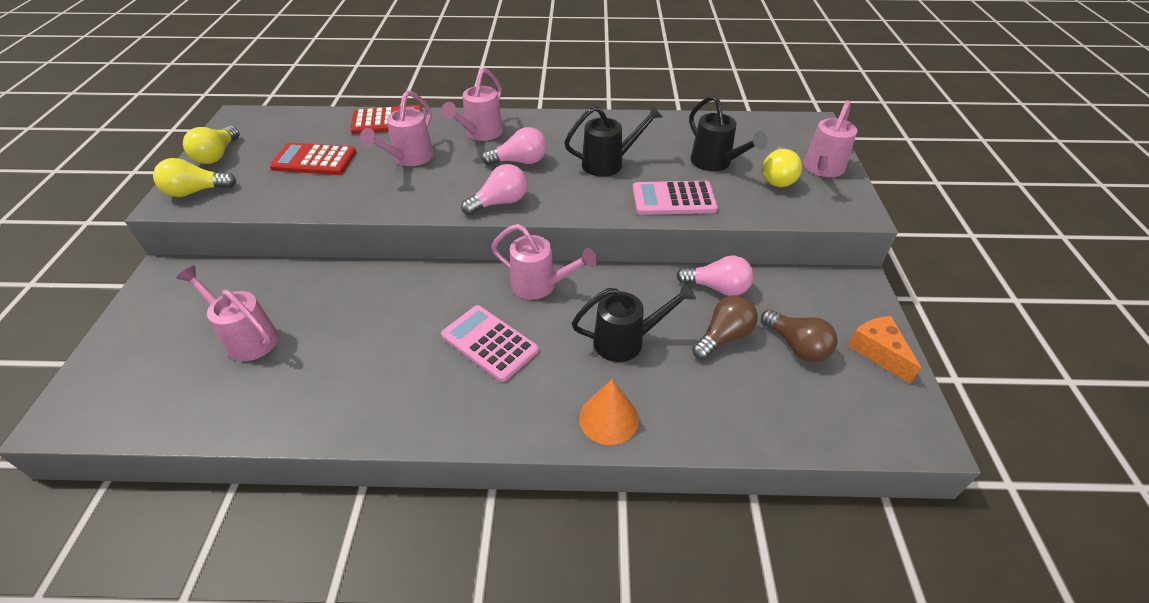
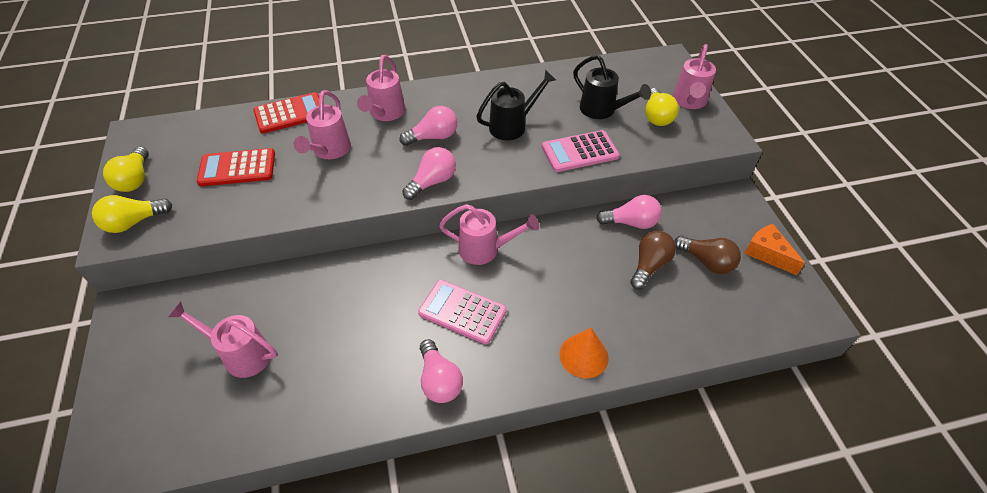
camera: 15 degrees left, 5 degrees up
(434, 409) = (439, 380): none -> pink light bulb
(626, 341) = (574, 286): black watering can -> none

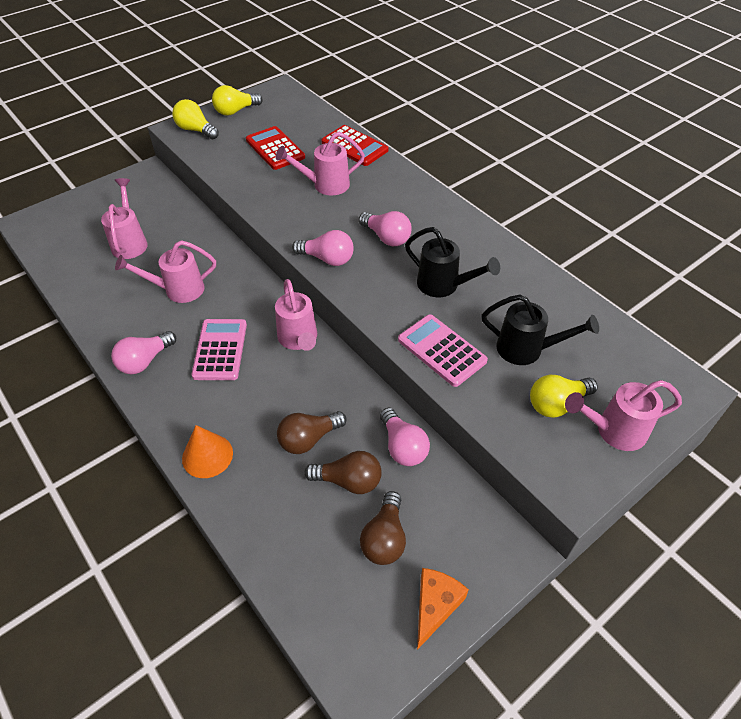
camera: 65 degrees right, 0 degrees up
(385, 113) = (396, 197): pink watering can -> pink watering can (178, 290)
(598, 277) = (309, 439): none -> brown light bulb
(602, 110) = (526, 349): black watering can -> black watering can turned 90 degrees counterclockwise

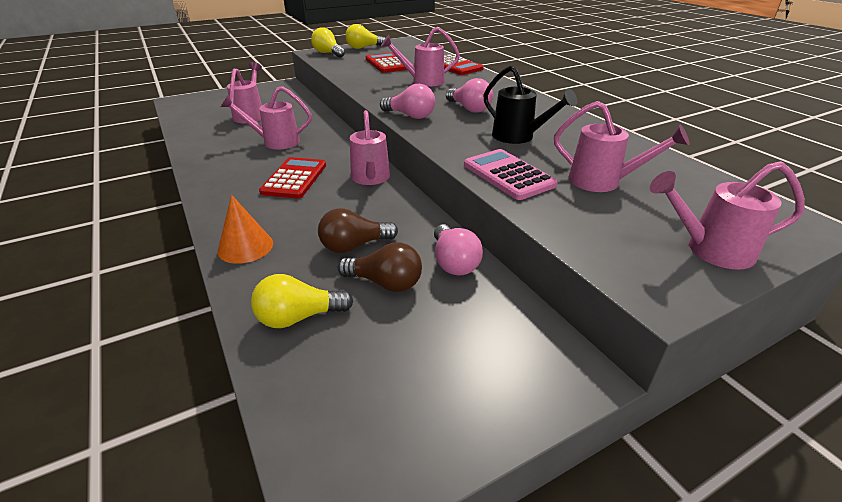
camera: 10 degrees right, 15 degrees down
(145, 361) = (223, 179): pink light bulb -> none
(220, 350) = (294, 178): pink calculator -> red calculator
(384, 538) = (412, 338): brown light bulb -> none
(435, 606) = (460, 418): orange cheese -> none
(526, 349) = (602, 182): black watering can -> pink watering can
(557, 404) = (636, 222): yellow light bulb -> yellow light bulb (298, 317)

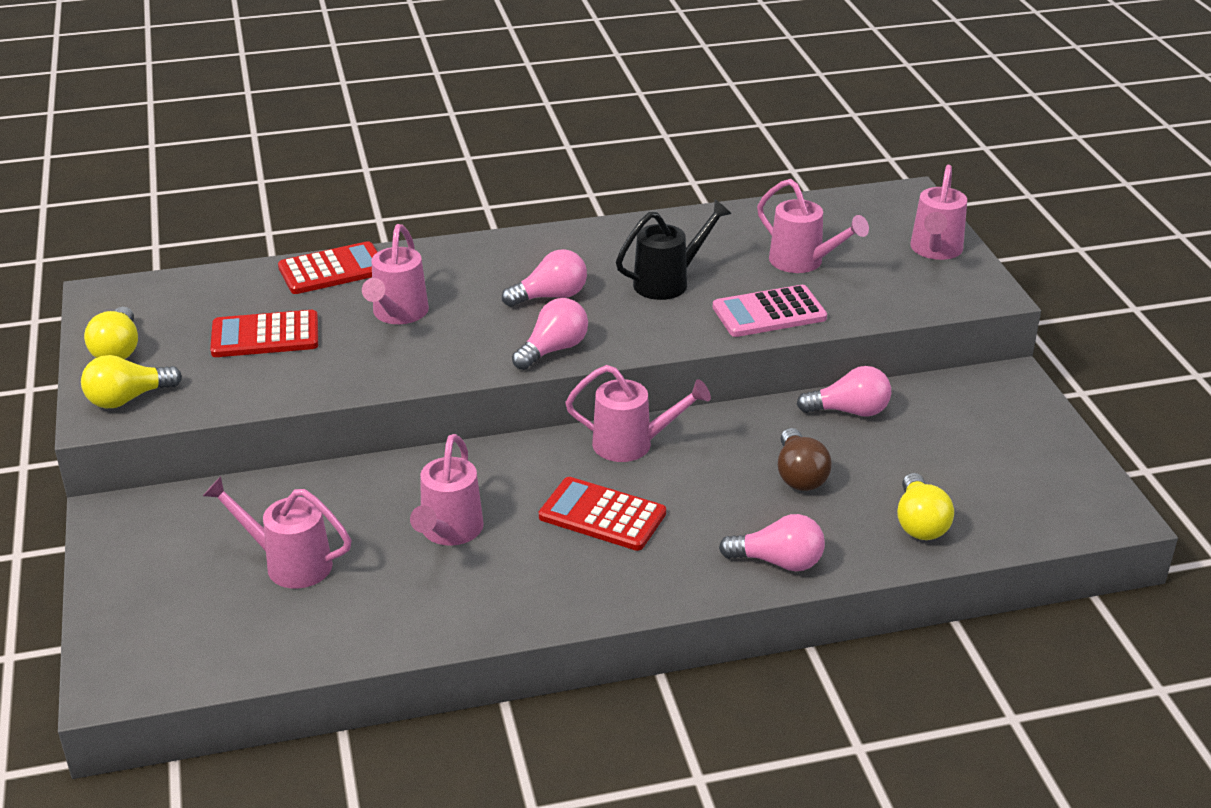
camera: 75 degrees left, 0 degrees up
(245, 247) = (778, 562): orange cone -> pink light bulb
(385, 283) = (875, 461): brown light bulb -> none
(602, 182) = (802, 262): pink watering can -> pink watering can turned 90 degrees clockwise

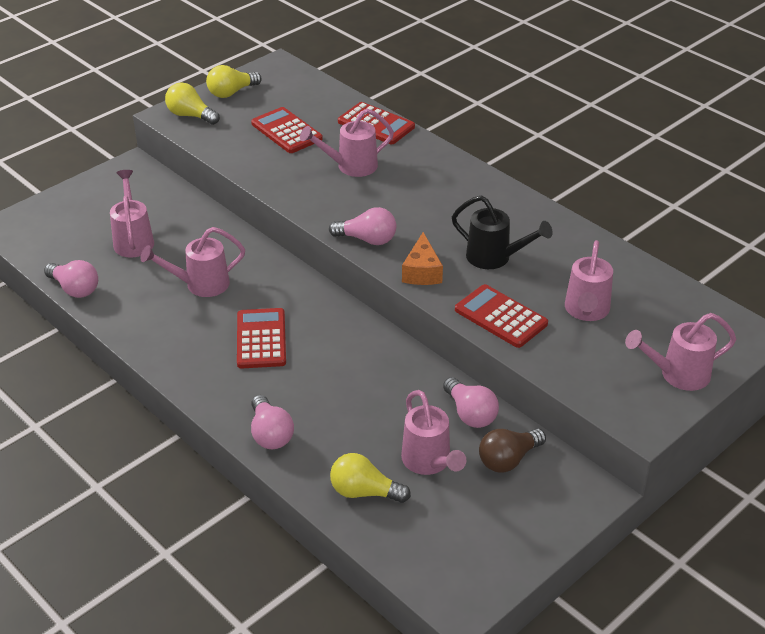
camera: 60 degrees right, 5 degrees up
(550, 296) = (427, 215): pink light bulb -> pink light bulb (75, 289)
(631, 444) = (344, 324): pink watering can -> pink watering can (429, 462)
(648, 334) = (422, 271): none -> orange cheese
(769, 313) = (501, 317): pink calculator -> red calculator
(799, 475) = (372, 413): brown light bulb -> brown light bulb (508, 459)
(919, 523) = (364, 492): yellow light bulb -> yellow light bulb turned 45 degrees clockwise

